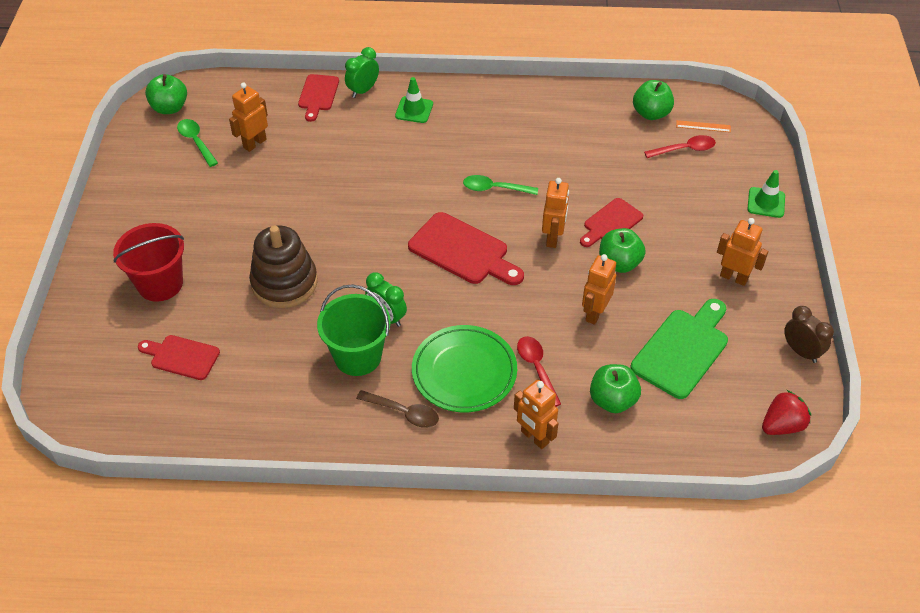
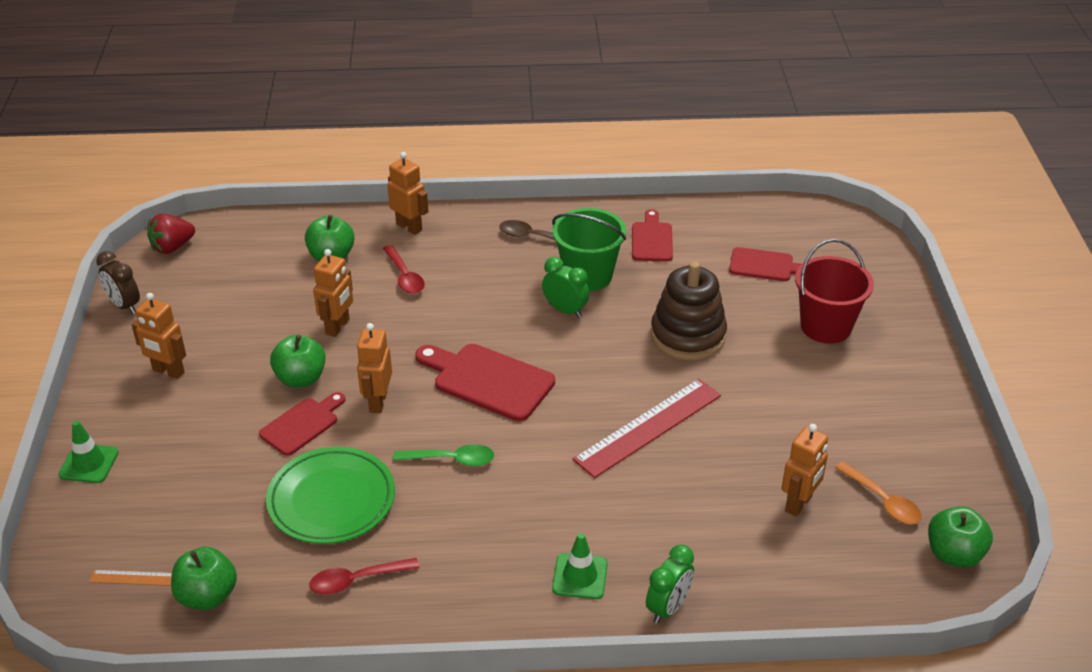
camera: 175 degrees right, 10 degrees down
(196, 142) = (883, 501): green spoon -> orange spoon
(318, 95) = (737, 593): red cutting board -> red cutting board (652, 239)
(342, 204) = (648, 427): none -> red ruler
(464, 372) = (478, 269): green plate -> green plate (331, 500)
(682, 349) = (250, 300): green cutting board -> none
(684, 149) = (174, 536): red spoon -> red spoon (357, 580)

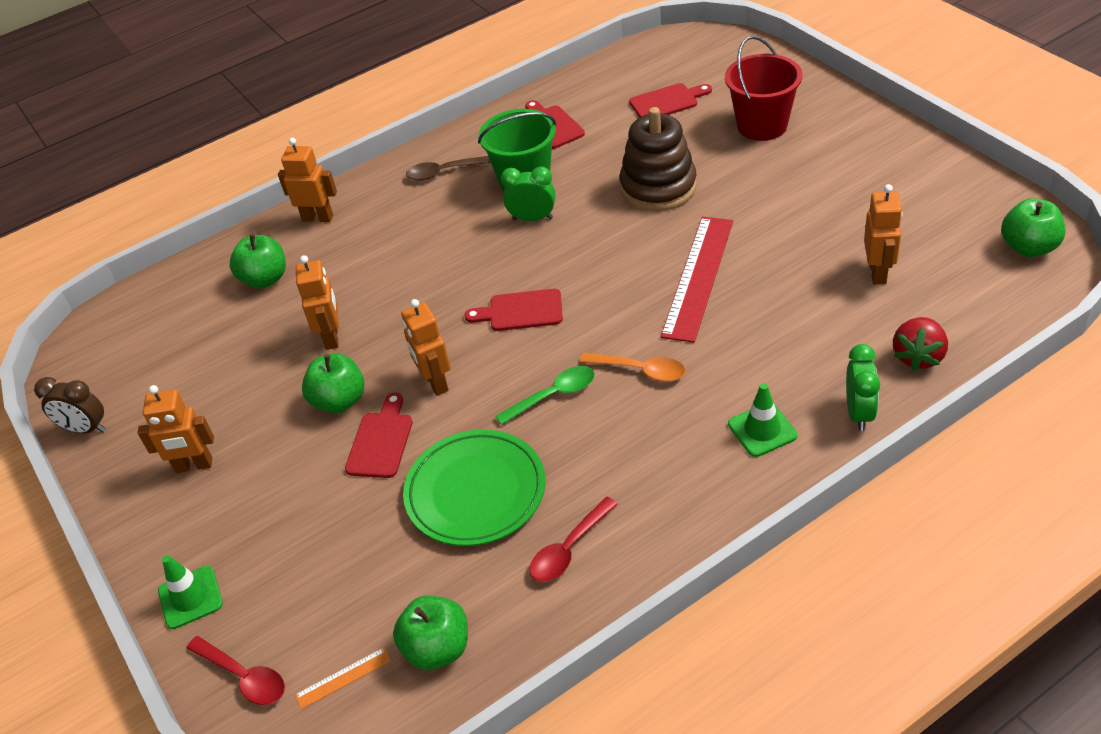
camera: 25 degrees left, 5 degrees up
(172, 247) = (87, 350): red strawberry -> red strawberry (918, 356)
(404, 276) = (355, 262): red spoon -> red spoon (244, 676)
(488, 380) = (521, 311): red cutting board -> red cutting board, size x0.63
(883, 501) = (938, 236): orange spoon -> orange spoon (640, 370)

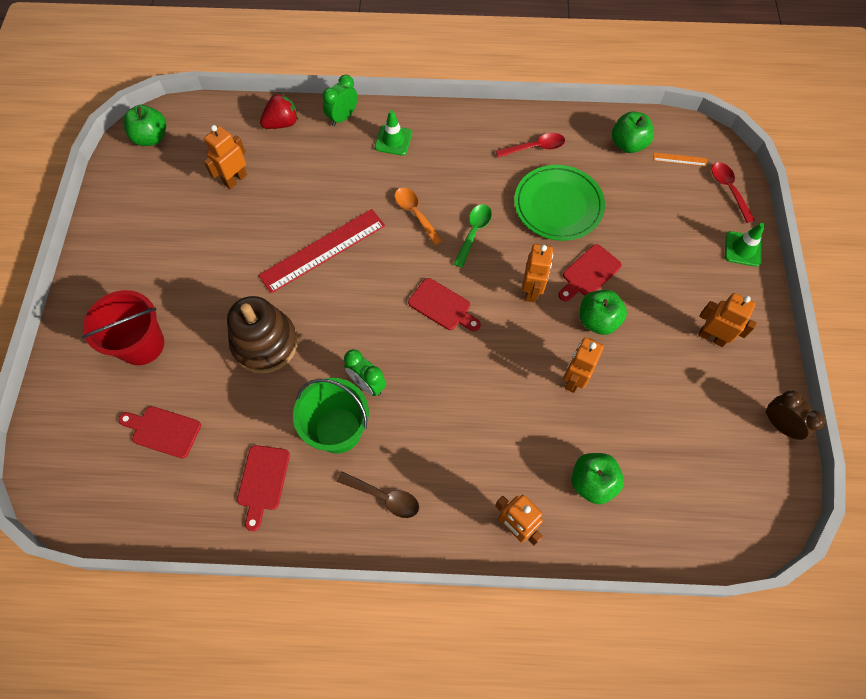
camera: 150 degrees left, 20 degrees up
(553, 395) = (473, 232): green spoon -> green spoon turned 105 degrees clockwise

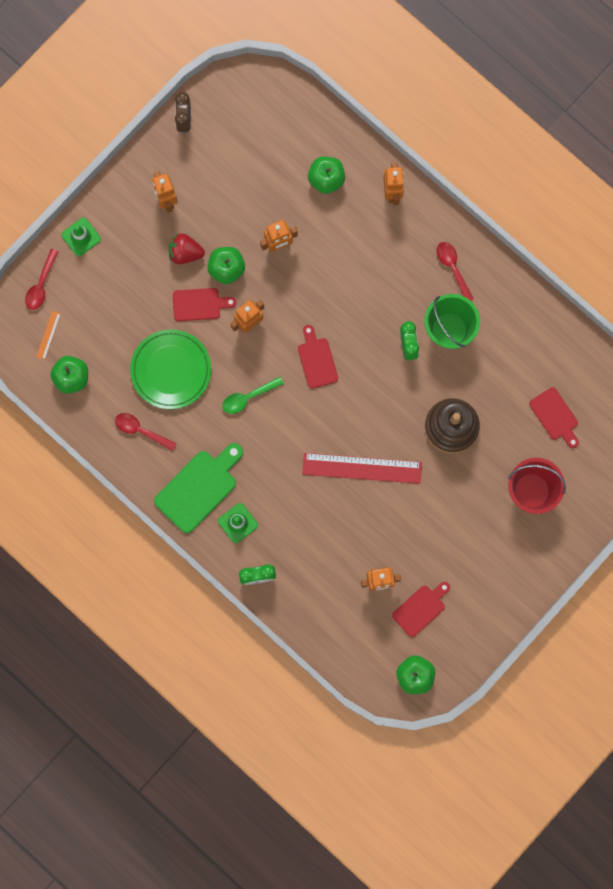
camera: 140 degrees left, 15 degrees up
(263, 482) = (516, 334): red cutting board -> red cutting board (421, 608)
(282, 123) = (307, 608): red strawberry -> red strawberry (185, 253)
(384, 497) = (453, 268): brown spoon -> red spoon
(415, 214) = (275, 445): orange spoon -> none
(448, 142) = (199, 488): none -> green cutting board
(680, 159) = (48, 335): orange ruler -> orange ruler turned 60 degrees clockwise

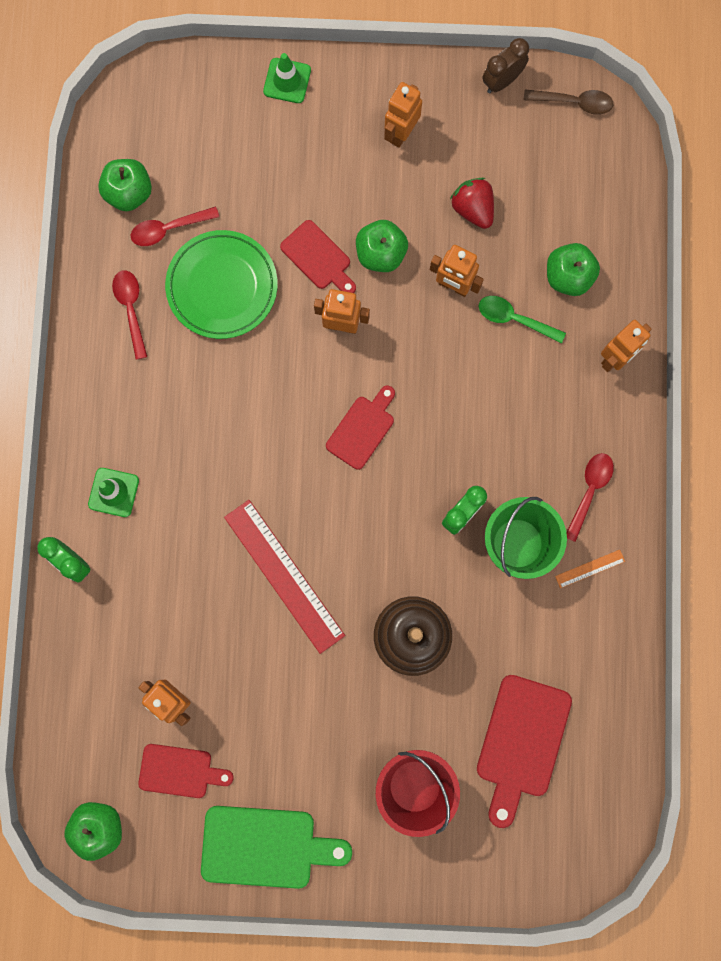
camera: 50 degrees right, 0 degrees up
(41, 284) = (202, 83): red spoon -> red spoon (169, 229)
(48, 335) = (155, 133): orange ruler -> orange ruler (590, 569)
(185, 253) = (361, 198): red strawberry -> red strawberry (473, 209)
(199, 488) = (118, 420): green cutting board -> green cutting board (266, 846)
(230, 92) = (574, 102): none -> brown spoon
(248, 397) = (260, 390): green spoon -> green spoon (514, 319)
(555, 416) = (521, 742): red cutting board -> red cutting board, size x1.59

